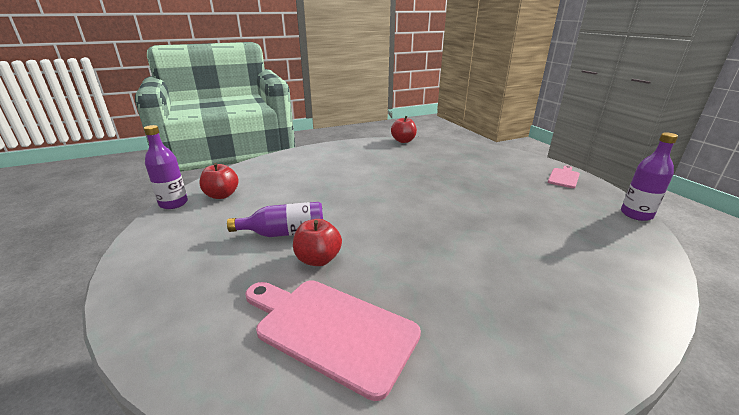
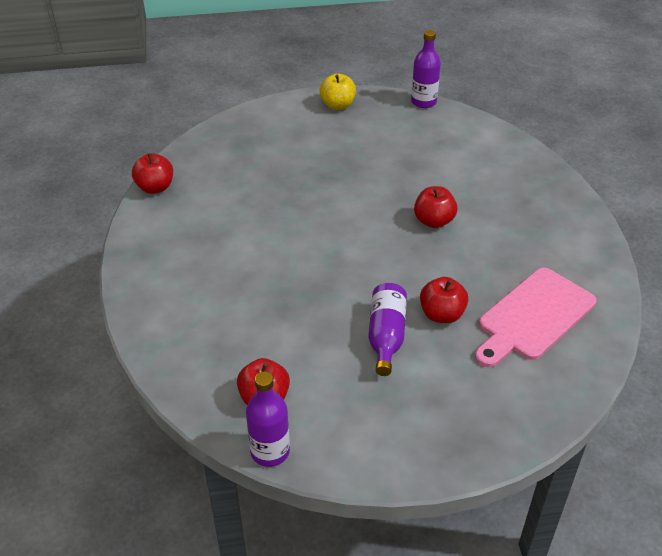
camera: 75 degrees left, 15 degrees up
(451, 240) = (434, 221): none -> red apple
(564, 177) = (337, 105): pink cutting board -> yellow apple

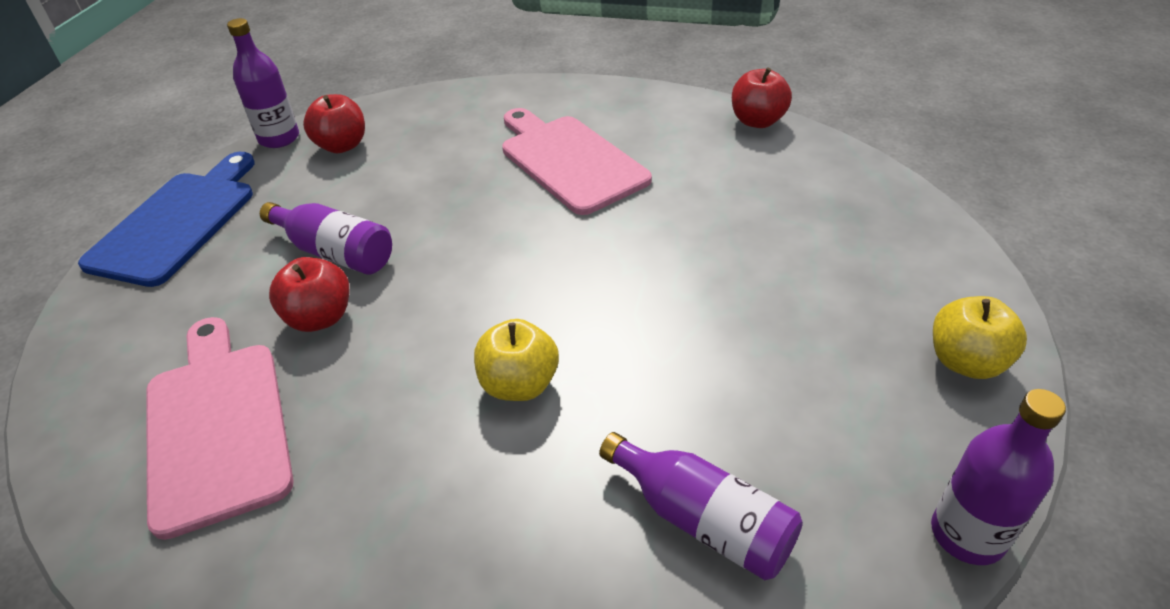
camera: 115 degrees right, 0 degrees up
(235, 259) = (570, 161): none -> pink cutting board
(407, 450) = (178, 223): none -> blue cutting board
(434, 221) = (519, 384): red apple -> yellow apple
(462, 156) = (703, 520): none -> purple bottle

